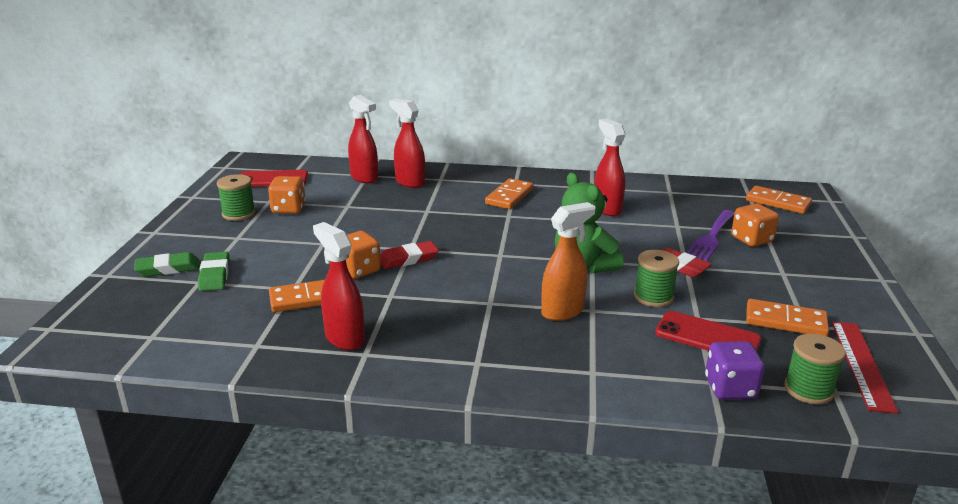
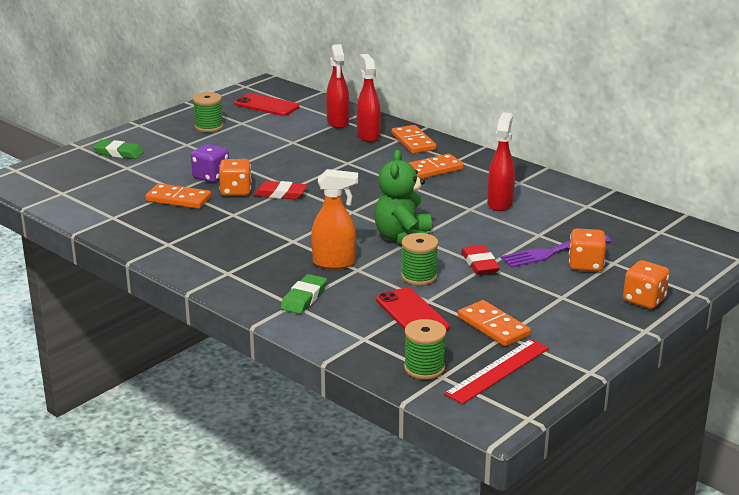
camera: 35 degrees right, 0 degrees up
(214, 275) = (141, 166): green eraser -> green eraser (304, 298)
(288, 209) = (247, 132): orange dice -> orange dice (644, 300)
(344, 338) = (168, 230): red spray bottle -> none
(730, 388) = (369, 346): purple dice -> purple dice (211, 177)
(777, 202) = (677, 245): orange domino -> orange domino (413, 142)

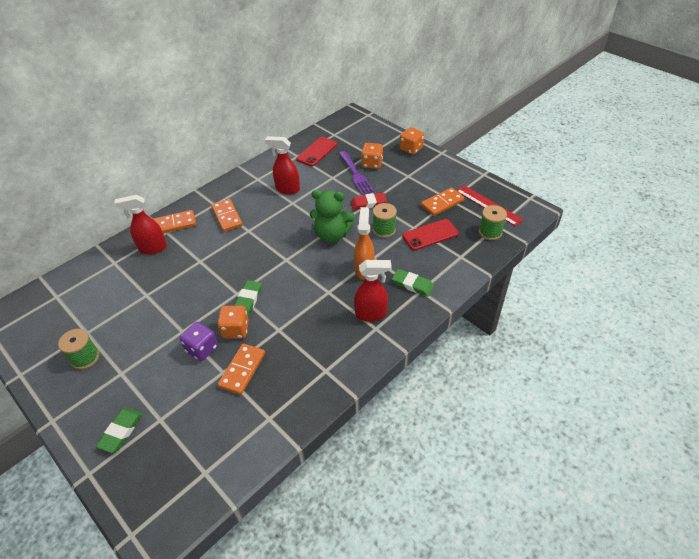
camera: 85 degrees left, 20 degrees up
(266, 105) = (53, 315): red phone -> red phone (317, 152)
(280, 194) = (248, 300): red eraser -> green eraser
(338, 122) = (117, 266): red spray bottle -> red spray bottle (371, 314)

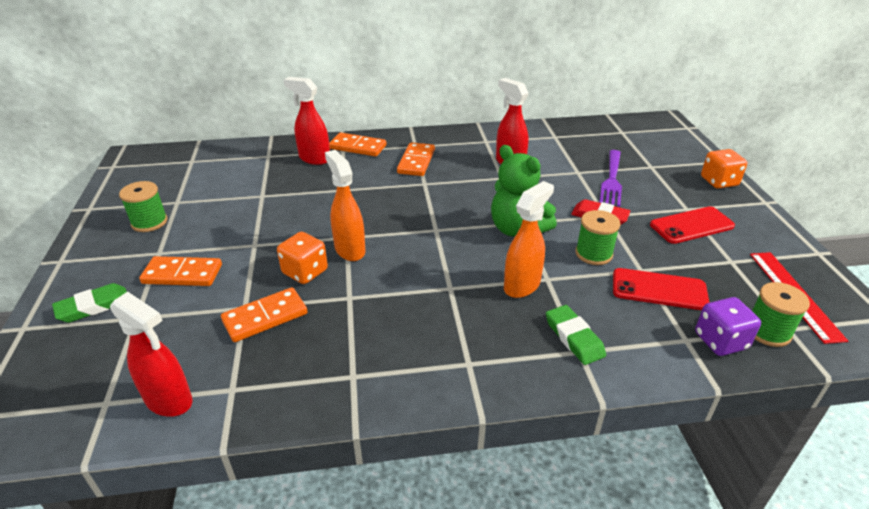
camera: 35 degrees right, 10 degrees down
(202, 349) = (252, 272): purple dice -> purple dice (720, 341)
(248, 300) = (349, 249): green eraser -> orange spray bottle
(317, 152) = (583, 141): red phone -> red phone (691, 225)
(371, 314) = (479, 343): red spray bottle -> red spray bottle (169, 401)
(372, 164) = (645, 177): orange dice -> none
(442, 203) = (714, 260): orange domino -> orange domino (182, 274)

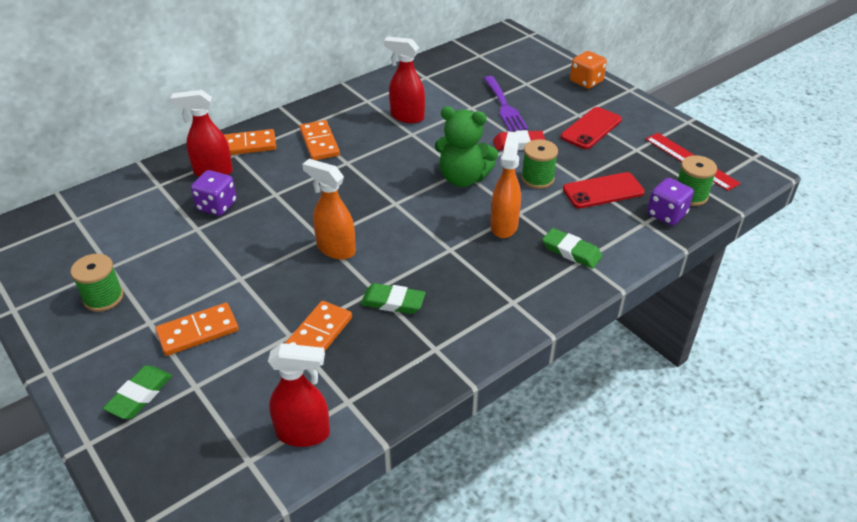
camera: 30 degrees left, 5 degrees up
(292, 184) = (217, 206): none -> purple dice
(305, 272) = (314, 284): orange dice -> none
(355, 315) = (393, 302): none -> green eraser

